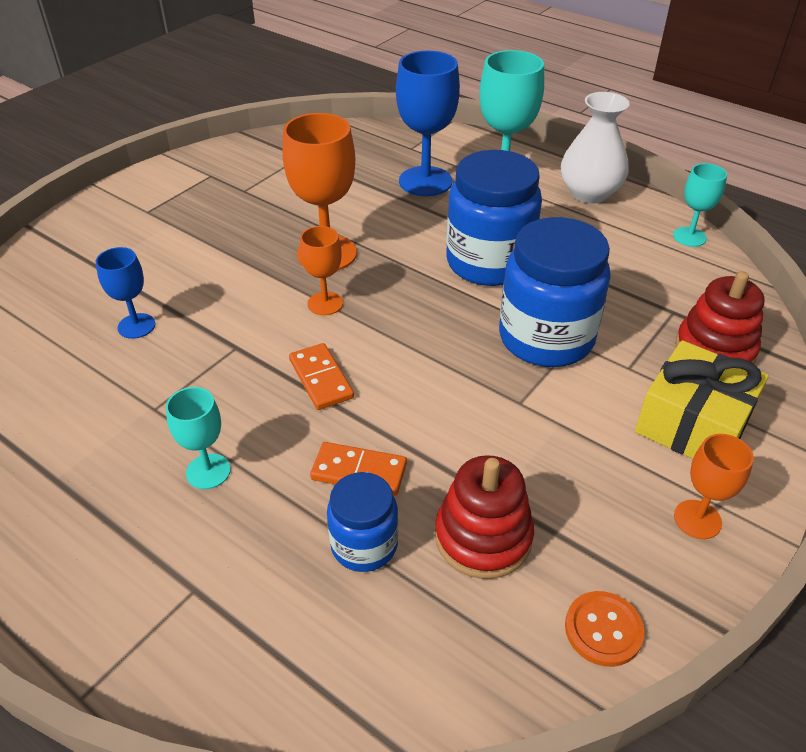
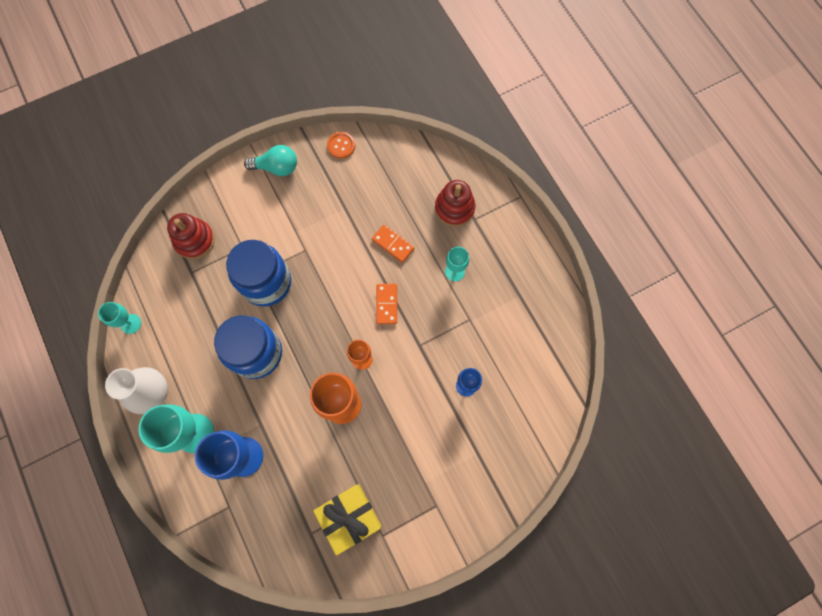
camera: 155 degrees left, 30 degrees up
(364, 545) = (406, 210): blue jar -> none
(483, 537) = (360, 195): red stacking toy -> red stacking toy (454, 208)
(693, 423) = (241, 207): yellow gift -> yellow gift (349, 517)
(697, 519) = (277, 167): orange goblet -> turquoise light bulb

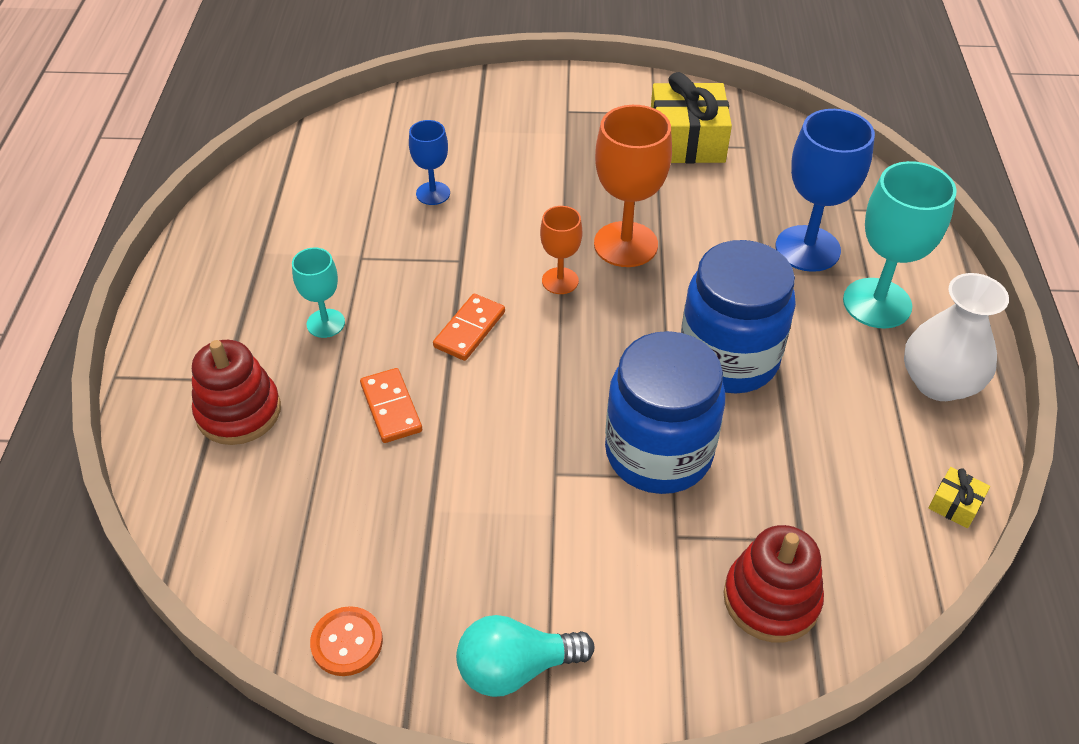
camera: 150 degrees left, 25 degrees down
(131, 324) = (955, 504): turquoise goblet -> yellow gift
(277, 167) = (516, 668): turquoise light bulb -> turquoise light bulb turned 45 degrees counterclockwise

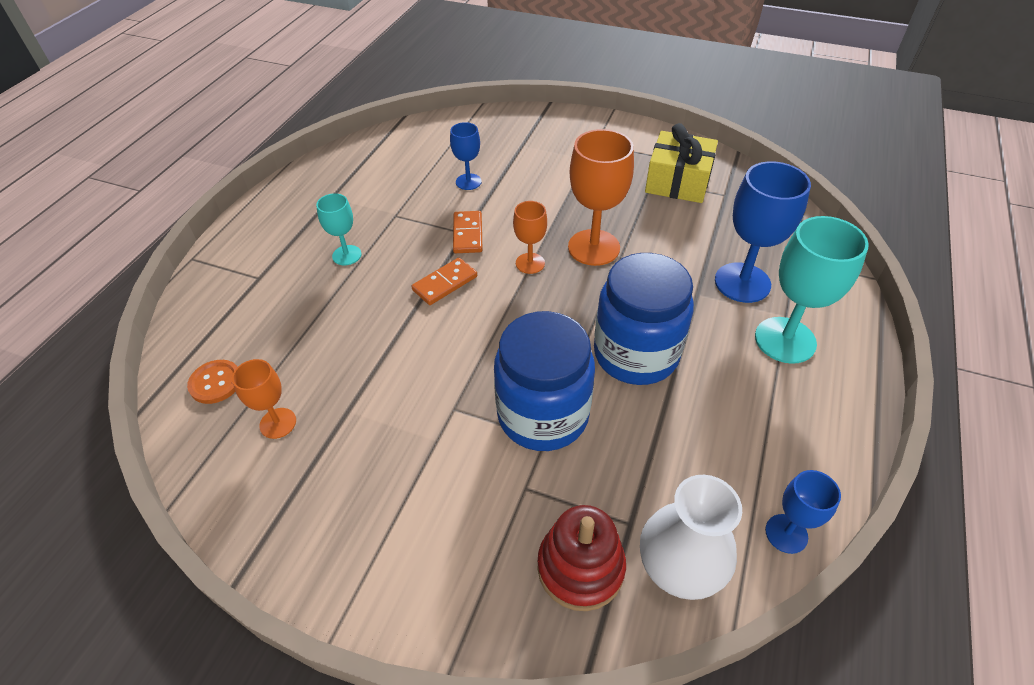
camera: 20 degrees right, 0 degrees up
(239, 412) = (255, 302): red stacking toy -> none
(347, 642) = (234, 494): orange button -> orange button (215, 383)
(354, 548) = (278, 423): none -> orange goblet
(391, 408) = (359, 326): orange domino -> orange domino (467, 234)
(516, 668) = (344, 557): turquoise light bulb -> none
(939, 382) = (814, 420): white vase -> white vase (680, 565)
(955, 504) = (786, 533): yellow gift -> blue goblet

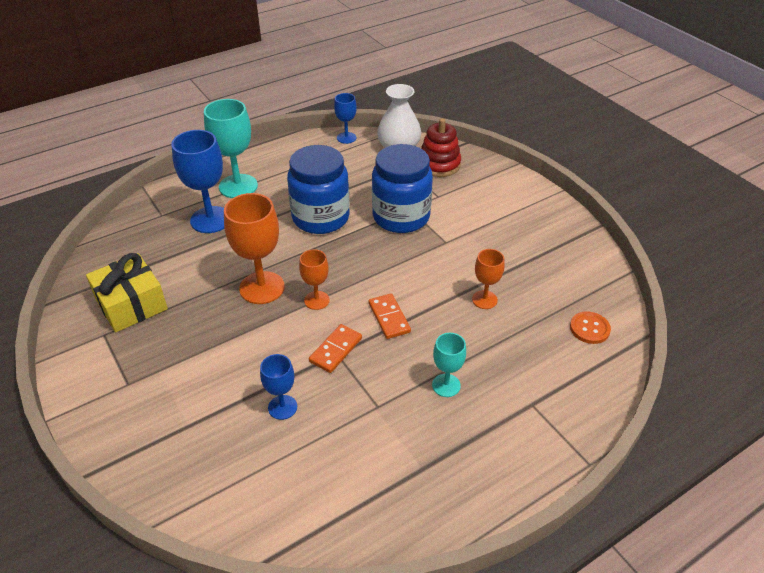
camera: 145 degrees left, 5 degrees down
(278, 423) = (554, 283): orange goblet -> orange goblet (484, 300)
(445, 283) = (389, 318): orange domino -> orange domino turned 75 degrees clockwise

